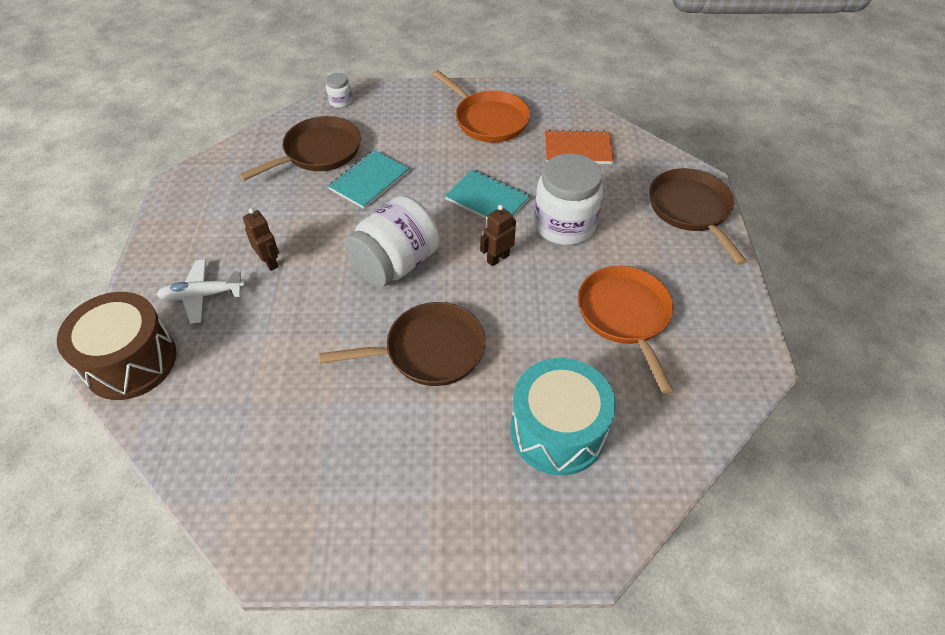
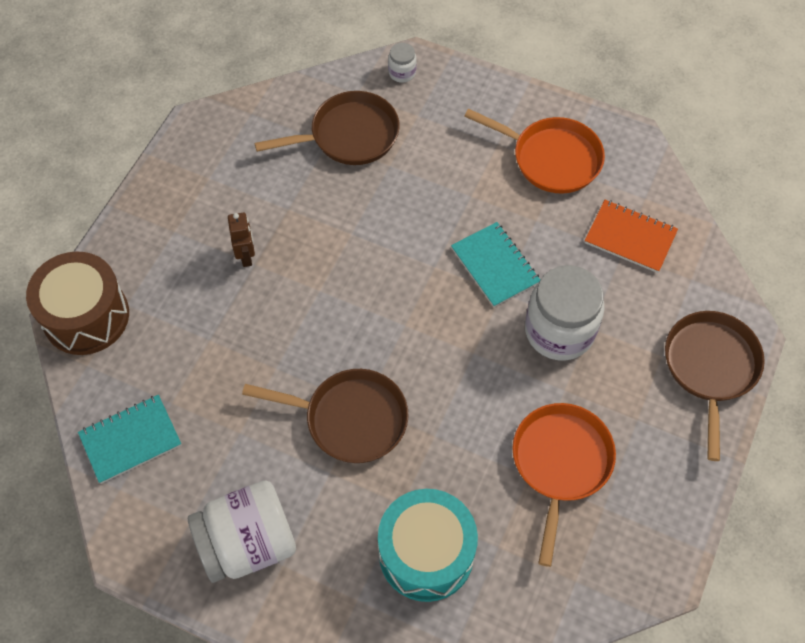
camera: 25 degrees right, 10 degrees up
(202, 295) = (171, 270): white plane -> none
(369, 181) = (384, 193): turquoise notebook -> turquoise notebook (130, 439)
(395, 264) = (364, 308): white jar -> white jar (248, 543)
(488, 120) = (551, 158): orange pan -> orange pan turned 45 degrees counterclockwise
(498, 258) = (468, 343): brown robot -> none

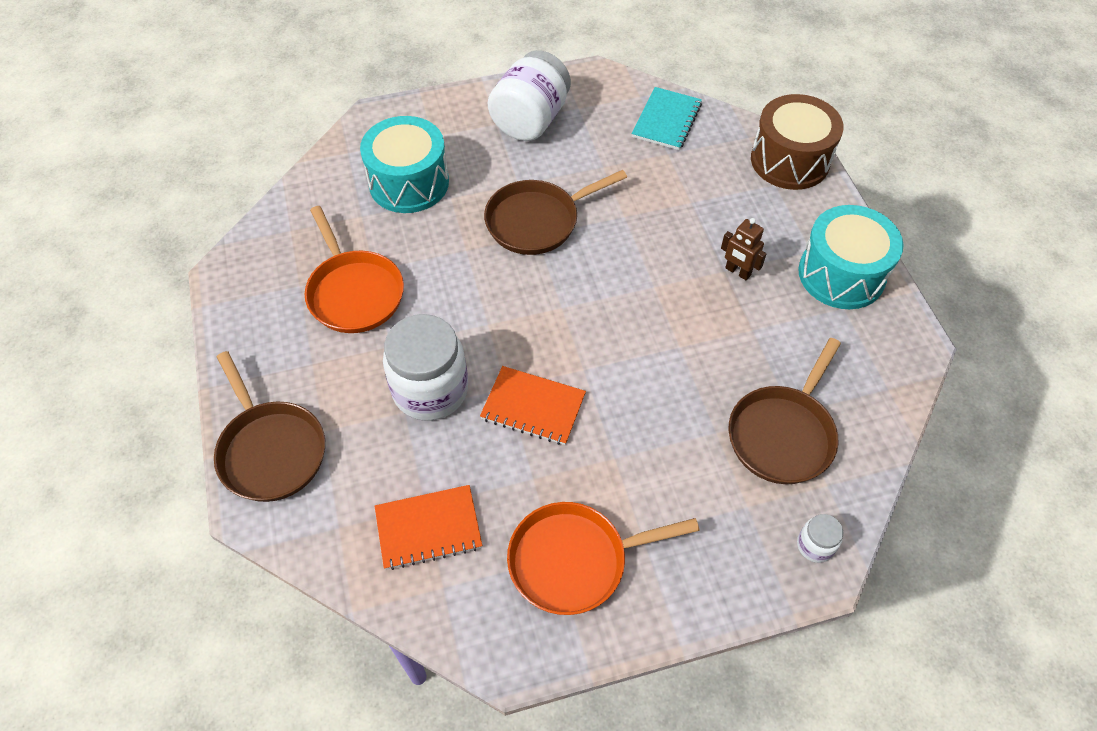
camera: 140 degrees right, 5 degrees down
(178, 200) = (841, 274): none -> turquoise drum
(495, 265) = (533, 407): turquoise notebook -> orange notebook

